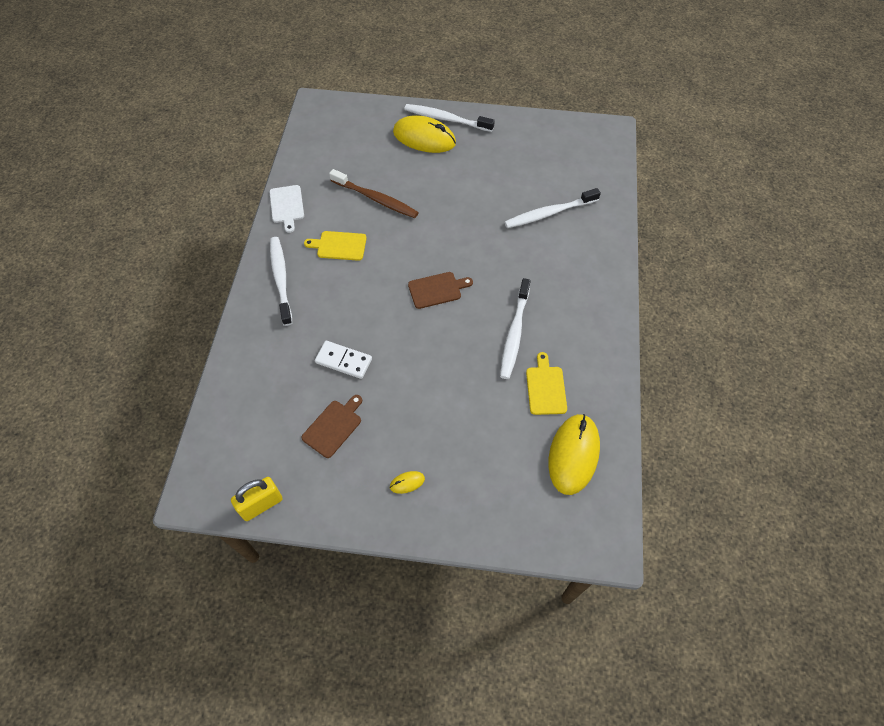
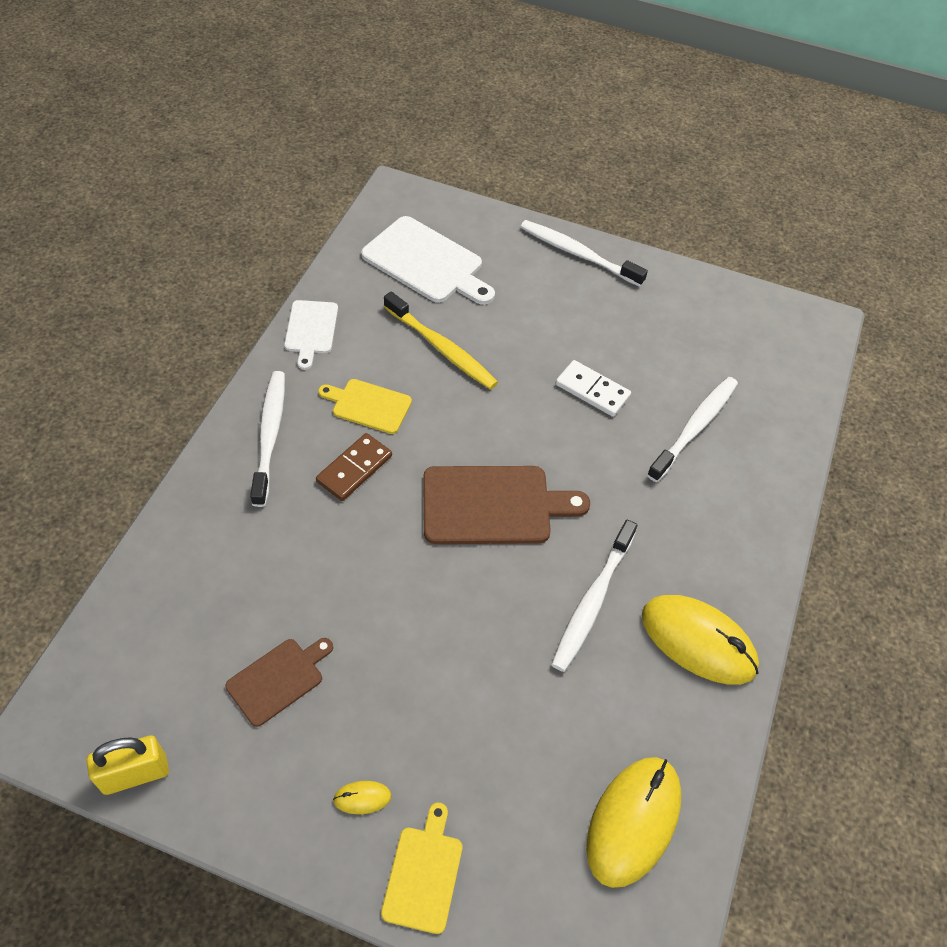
camera: 10 degrees right, 5 degrees down
(342, 287) = (354, 469): none -> brown domino
(343, 361) = (323, 581): white domino -> white domino (592, 390)
(349, 146) = (426, 263): none -> white cutting board
(376, 199) = (442, 348): brown toothbrush -> yellow toothbrush
(424, 138) = (538, 274): yellow mouse -> yellow mouse (698, 641)
(437, 290) = (493, 505): brown cutting board -> brown cutting board, size x1.70
(545, 387) = (618, 700): yellow cutting board -> yellow cutting board (424, 873)
(549, 213) = (694, 428): white toothbrush -> white toothbrush turned 135 degrees clockwise

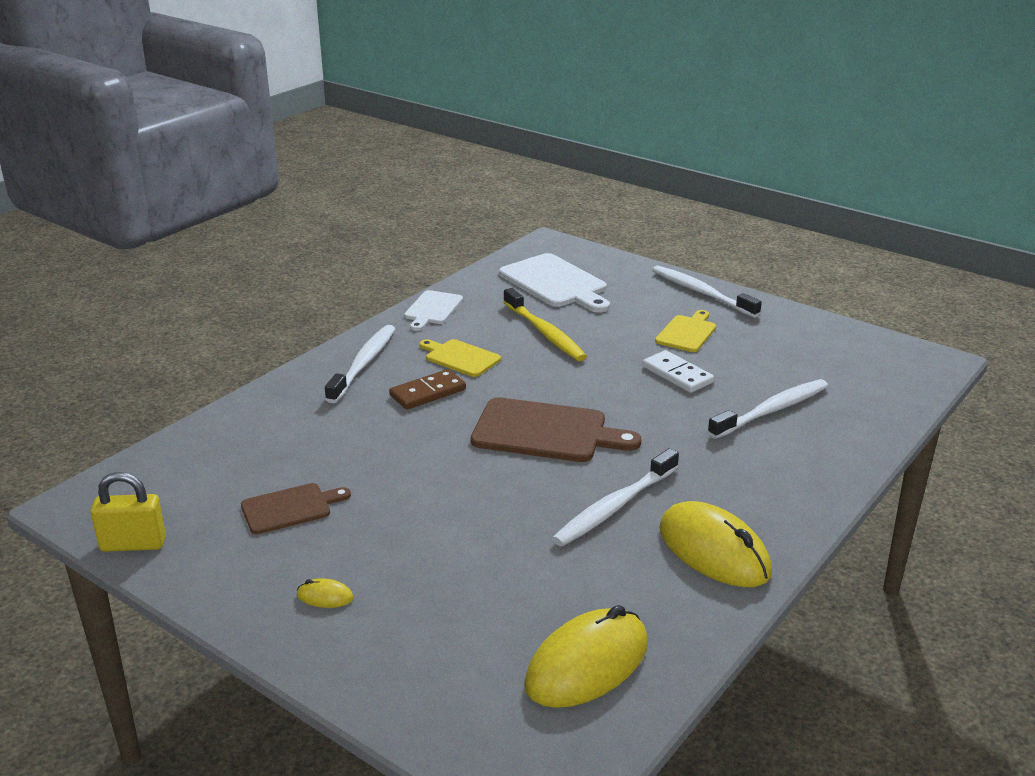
camera: 20 degrees right, 25 degrees down
(424, 873) = (356, 659): yellow cutting board -> yellow cutting board (687, 332)

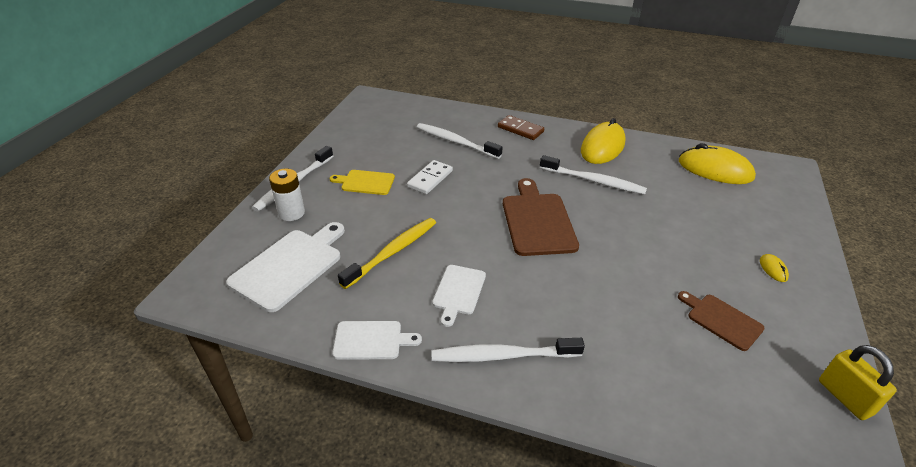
camera: 110 degrees left, 10 degrees up
(428, 393) = (525, 295): brown domino -> brown domino (520, 129)
(460, 357) = (458, 292): yellow cutting board -> white cutting board
(643, 288) = (291, 213): none -> white battery

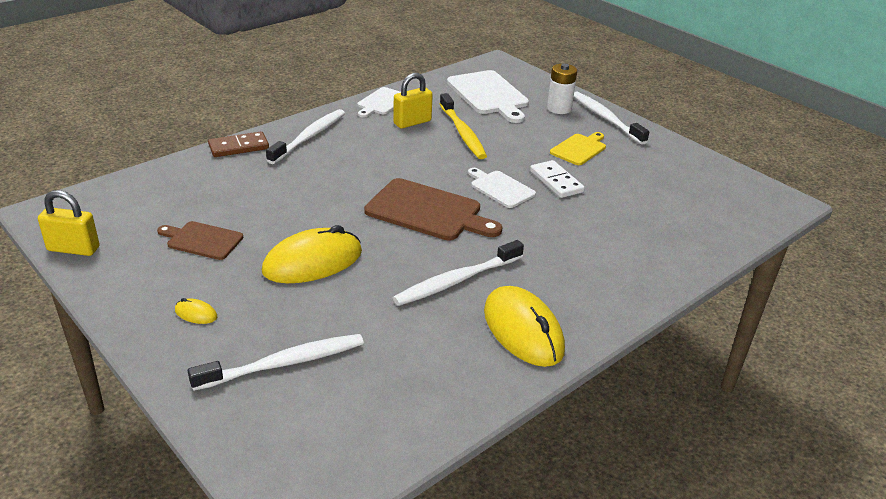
camera: 120 degrees right, 5 degrees down
(400, 293) = (412, 122): none -> yellow padlock
(456, 142) = (623, 222): white toothbrush -> white toothbrush (284, 363)
(458, 292) = (386, 143): white cutting board -> white cutting board (500, 188)
(520, 129) = (621, 282): brown domino -> brown domino (239, 147)
(715, 170) = (376, 406): yellow mouse -> yellow mouse (312, 262)
(721, 320) = (202, 240): brown cutting board -> brown cutting board turned 150 degrees counterclockwise

